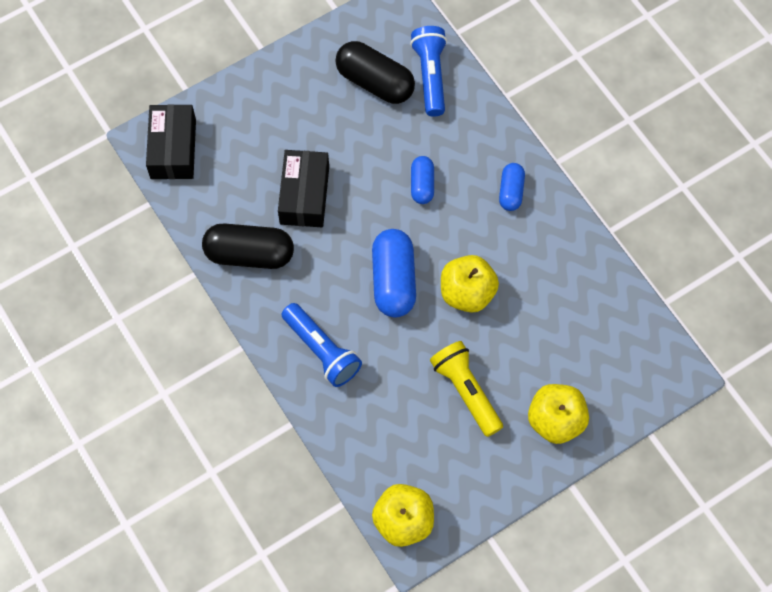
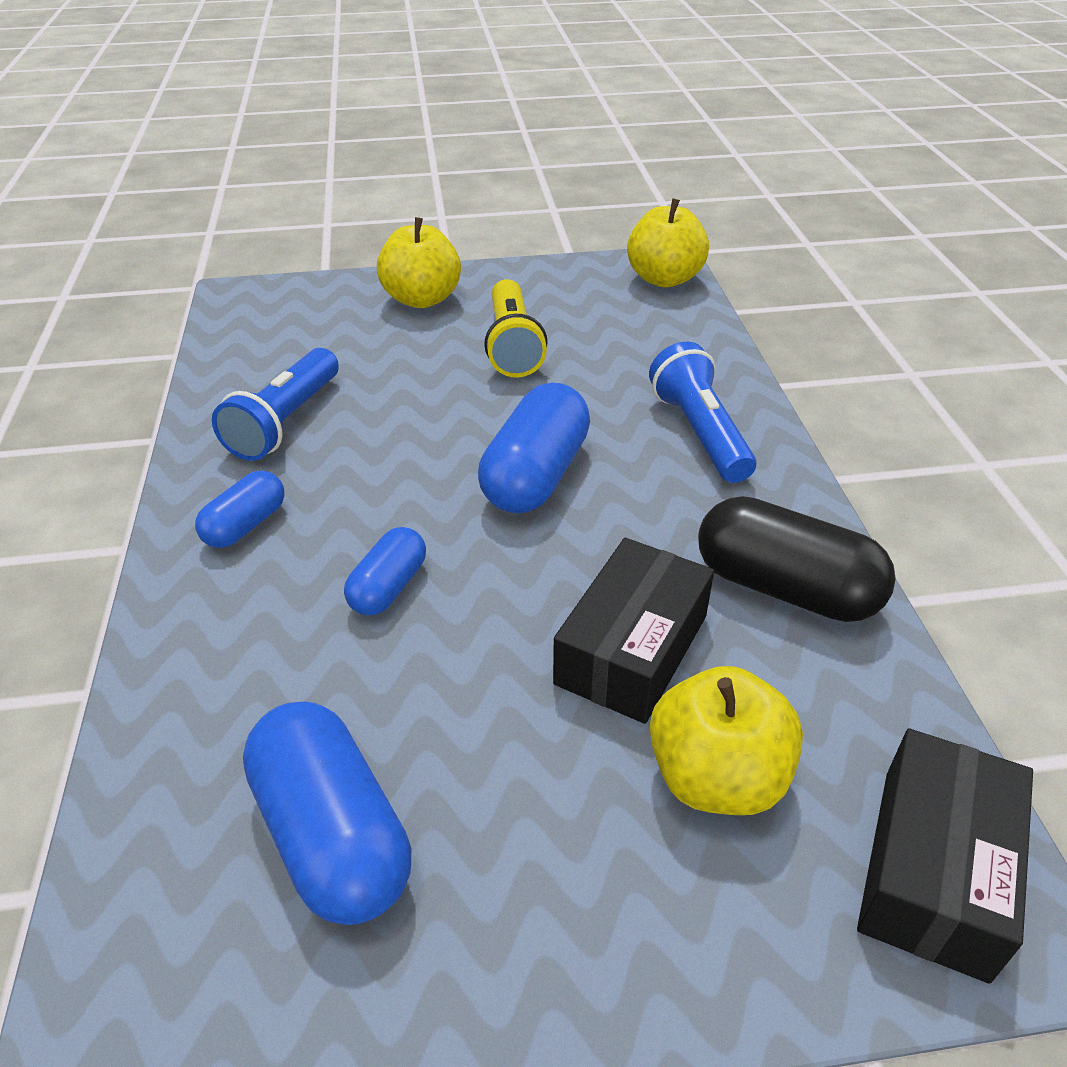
camera: 155 degrees left, 25 degrees down
(375, 82) = (333, 835): black capsule -> blue capsule
(431, 76) = (196, 794): blue flashlight -> blue flashlight (285, 422)
(467, 293) = (432, 429): yellow apple -> yellow apple (717, 777)

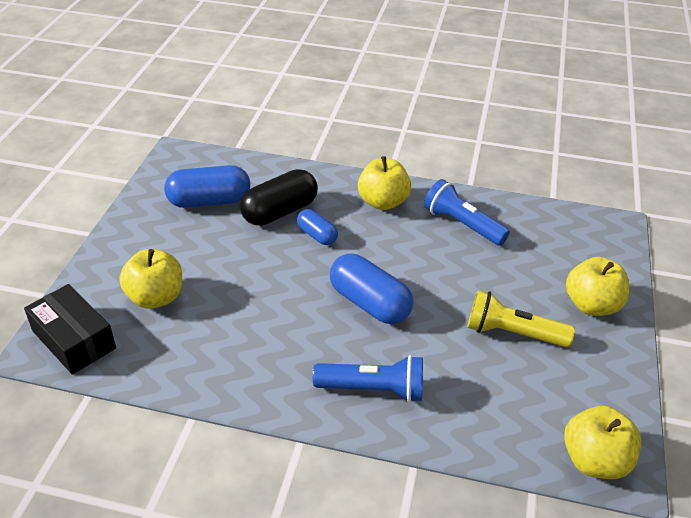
camera: 110 degrees right, 0 degrees up
(246, 525) = (383, 202): blue capsule -> yellow apple
(632, 649) = (232, 297): black box -> none
(785, 588) = (229, 366): black capsule -> black capsule (280, 212)

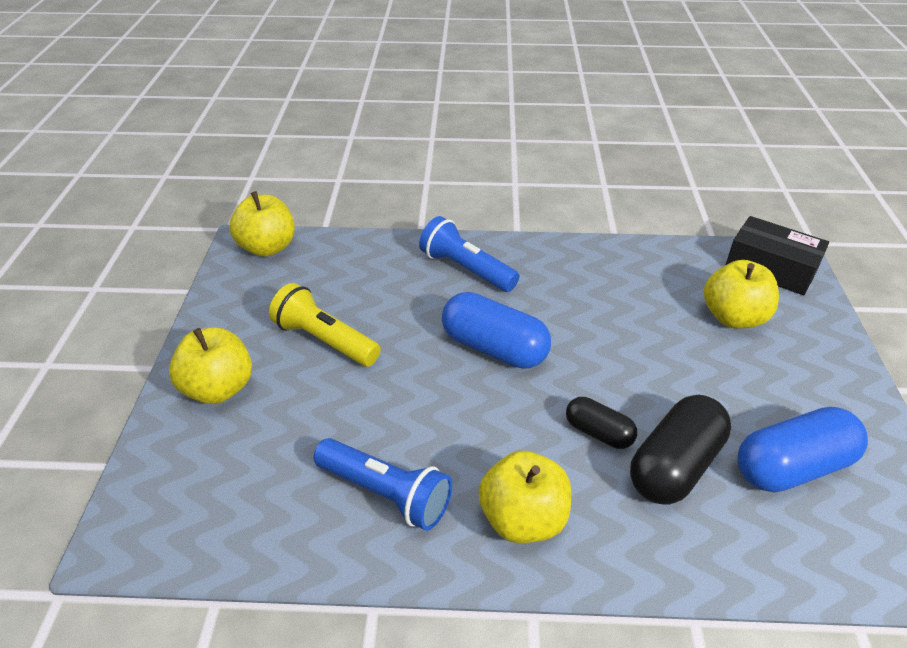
camera: 170 degrees right, 0 degrees up
(317, 235) = (598, 433): blue capsule -> black capsule
(373, 390) = (466, 269): blue flashlight -> blue flashlight turned 45 degrees clockwise
(512, 333) = (325, 340): yellow flashlight -> yellow flashlight turned 150 degrees counterclockwise

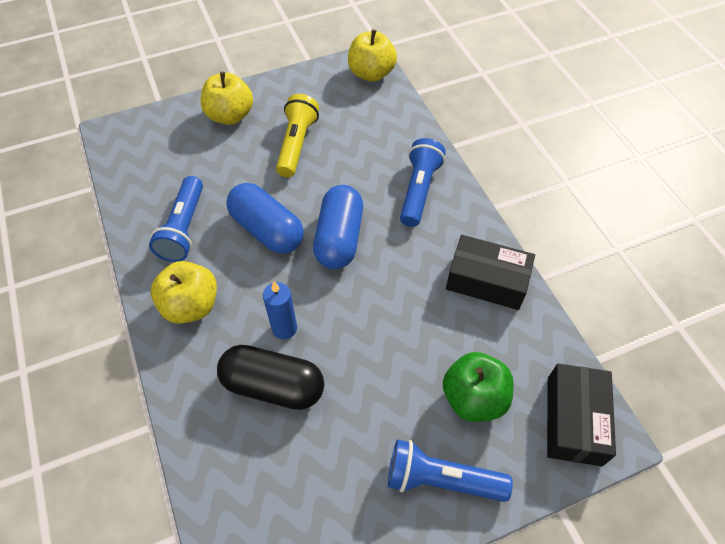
camera: 65 degrees right, 15 degrees up
(598, 433) = (284, 328): black capsule -> blue candle
(605, 265) = (487, 280): none -> black box
(733, 317) = (474, 398): yellow apple -> green apple
(792, 467) = (308, 472): blue capsule -> blue capsule (267, 230)
(815, 367) = (441, 479): none -> blue flashlight

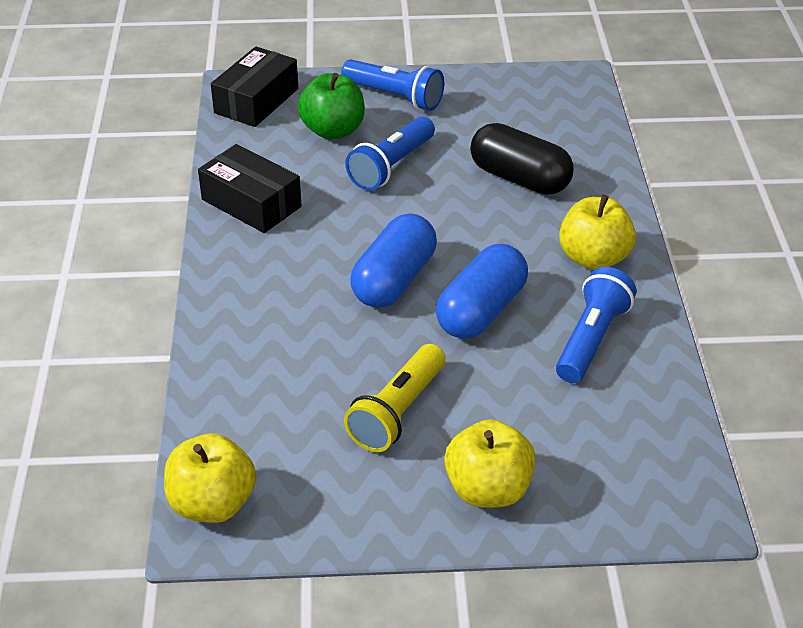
camera: 160 degrees left, 15 degrees down
(267, 230) = (481, 311): blue capsule -> blue capsule turned 60 degrees clockwise
(284, 328) = (493, 216): blue candle -> none
(419, 190) = (261, 306): blue flashlight -> blue flashlight (391, 166)

